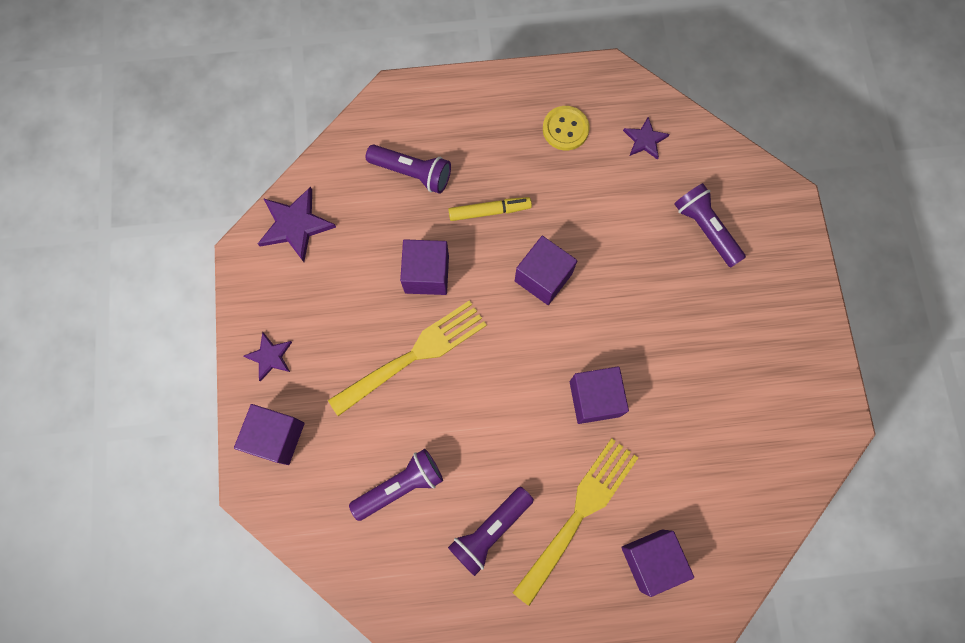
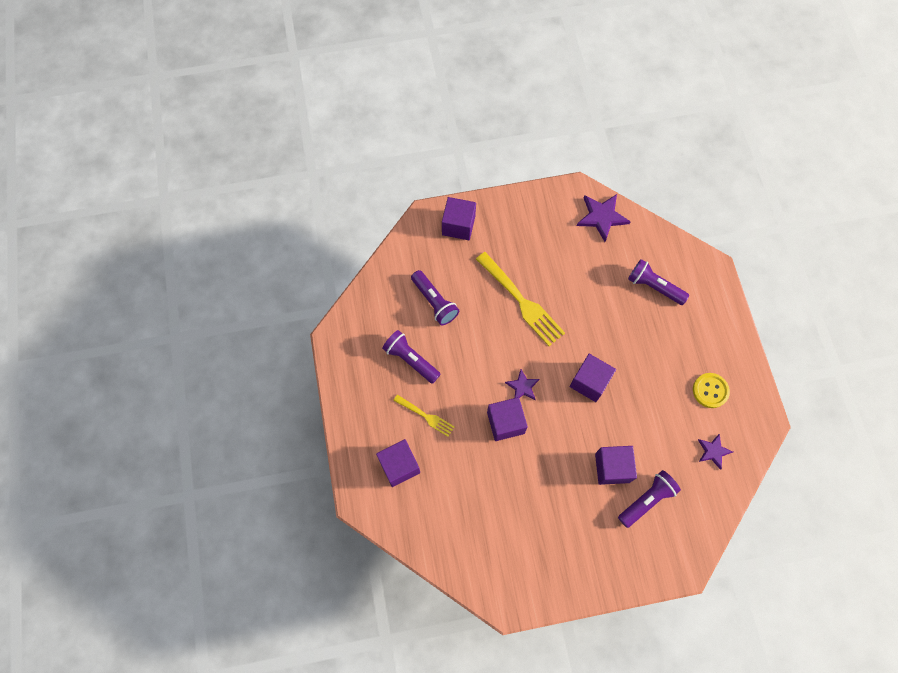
camera: 85 degrees right, 5 degrees down
(270, 357) = (509, 214): purple star -> purple star (522, 386)
(412, 173) = (654, 287): purple flashlight -> purple flashlight turned 105 degrees clockwise
(427, 274) = (580, 303): purple cube -> purple cube (612, 468)
(489, 211) = (634, 341): yellow marker -> none
(579, 514) = (425, 416): yellow fork -> yellow fork, size x0.54

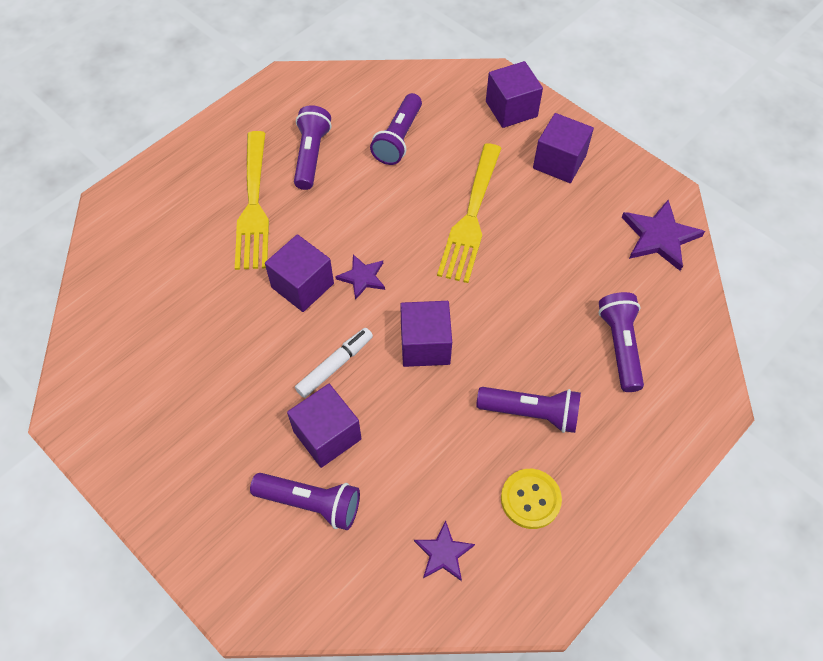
camera: 55 degrees right, 10 degrees down
(399, 466) = (176, 214): purple cube -> purple cube (559, 162)
(425, 416) = (253, 205): yellow fork -> yellow fork, size x1.85
(571, 437) = (335, 365): none -> white marker
(664, 357) = (531, 413): none -> purple flashlight

